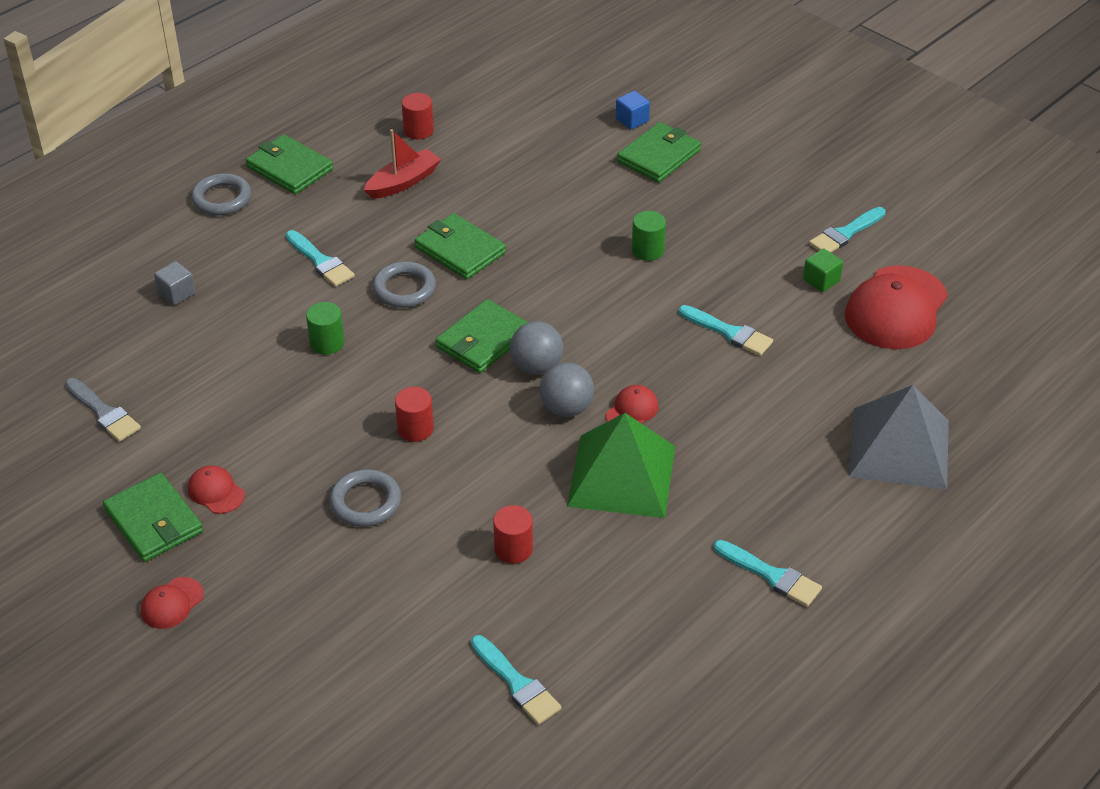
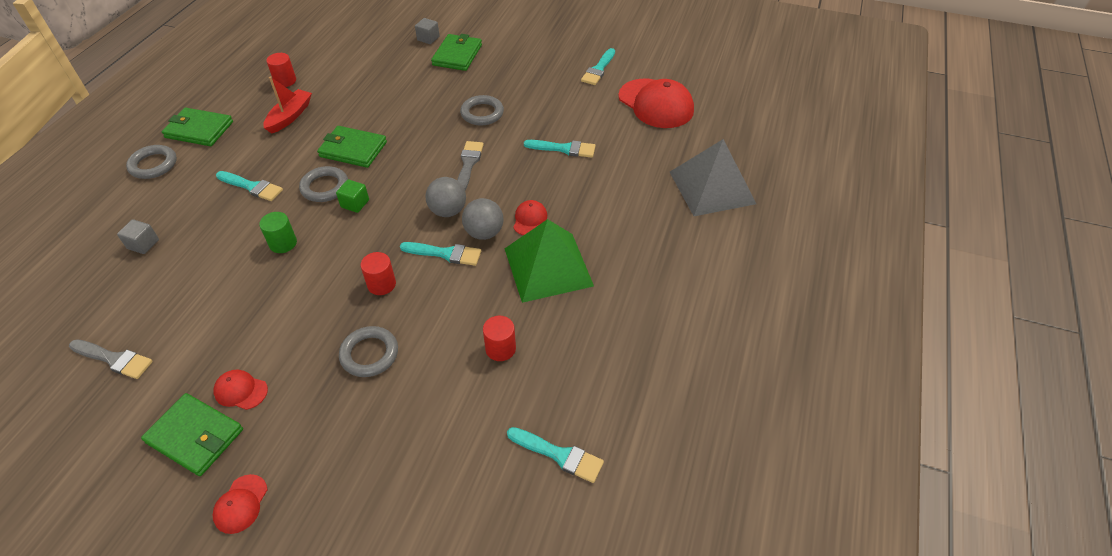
camera: 25 degrees left, 5 degrees up
(483, 340) = (400, 205): green wallet -> none
(593, 314) = (468, 164): none -> grey brush
(632, 120) = (428, 38): blue cube -> grey cube
(647, 250) = (482, 113): green cylinder -> grey ring
(771, 575) = (687, 300): turquoise brush -> turquoise brush (445, 253)
(821, 280) = (601, 100): green cube -> green cube (355, 203)
(896, 308) = (656, 104): red cap -> red cap turned 45 degrees counterclockwise

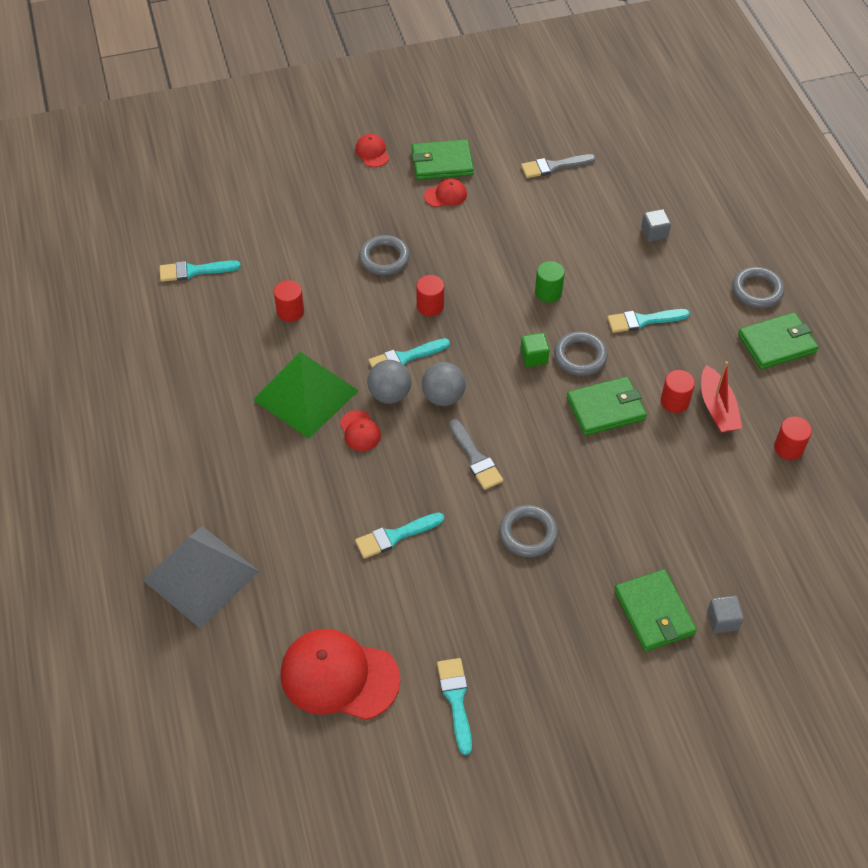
camera: 145 degrees right, 5 degrees up
(308, 132) = (674, 401): none -> red cylinder

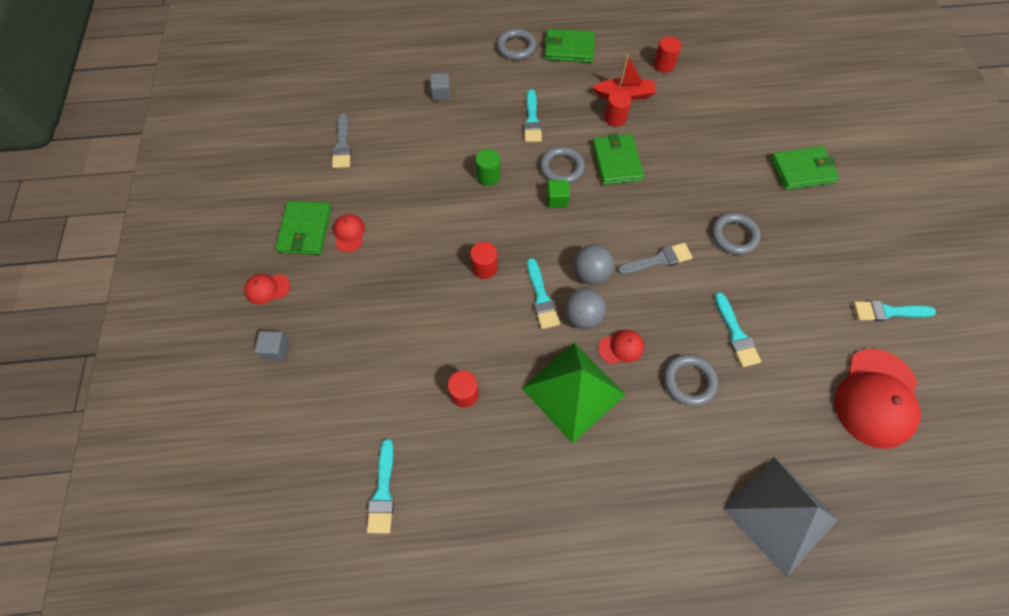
camera: 80 degrees left, 10 degrees up
(384, 258) = (415, 298): grey ring -> grey ring (689, 381)
(722, 620) = (806, 133): grey cube -> grey cube (276, 349)
(777, 343) = (569, 48): green wallet -> green wallet turned 75 degrees counterclockwise

